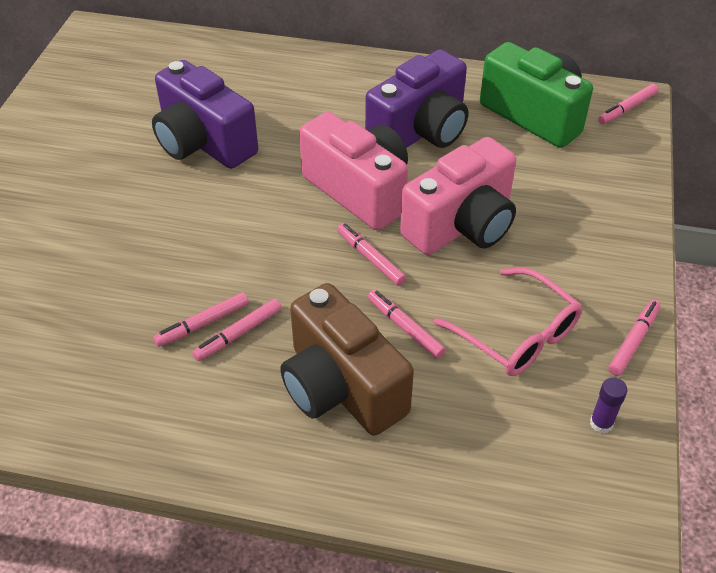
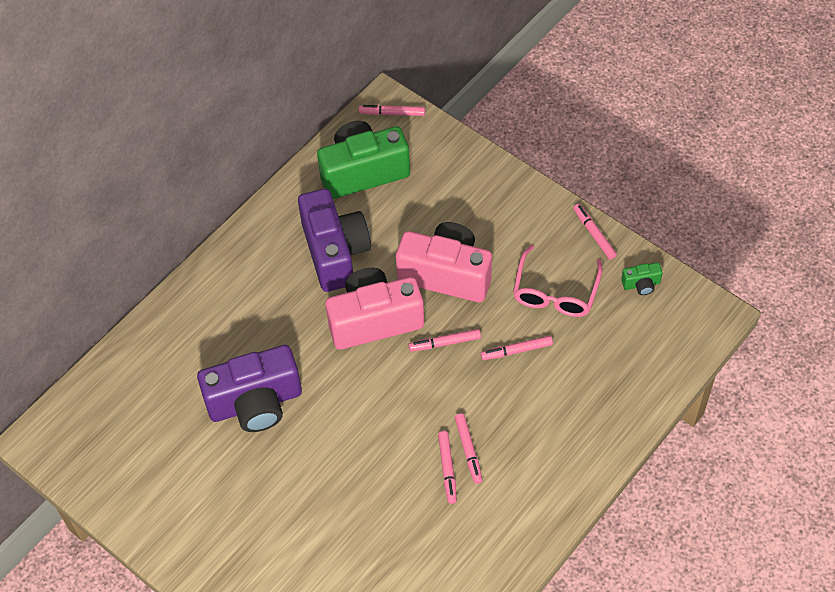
camera: 60 degrees left, 10 degrees up
(341, 387) = (544, 408): brown camera -> none
(462, 225) = (446, 274): pink camera -> pink camera turned 60 degrees counterclockwise
(516, 334) = (555, 292): pink glasses -> pink glasses turned 120 degrees clockwise
(601, 423) = (641, 284): purple glue stick -> green camera
(627, 109) = (392, 113): pink marker -> pink marker turned 105 degrees clockwise

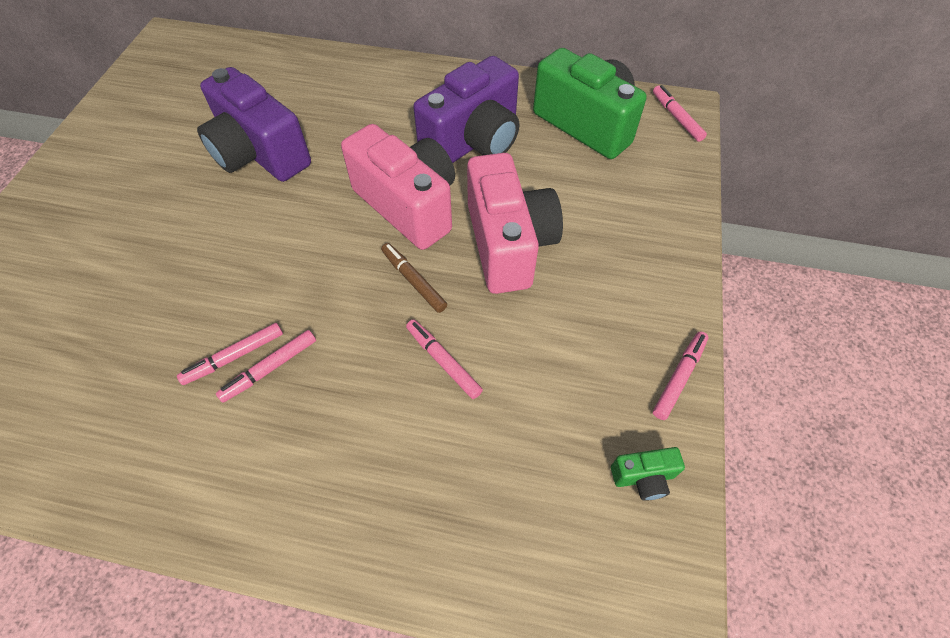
camera: 60 degrees right, 0 degrees up
(445, 343) = (413, 281): pink marker -> brown marker
(555, 292) = (558, 369): pink glasses -> none
(641, 284) = (643, 477): green camera -> green camera turned 60 degrees counterclockwise

